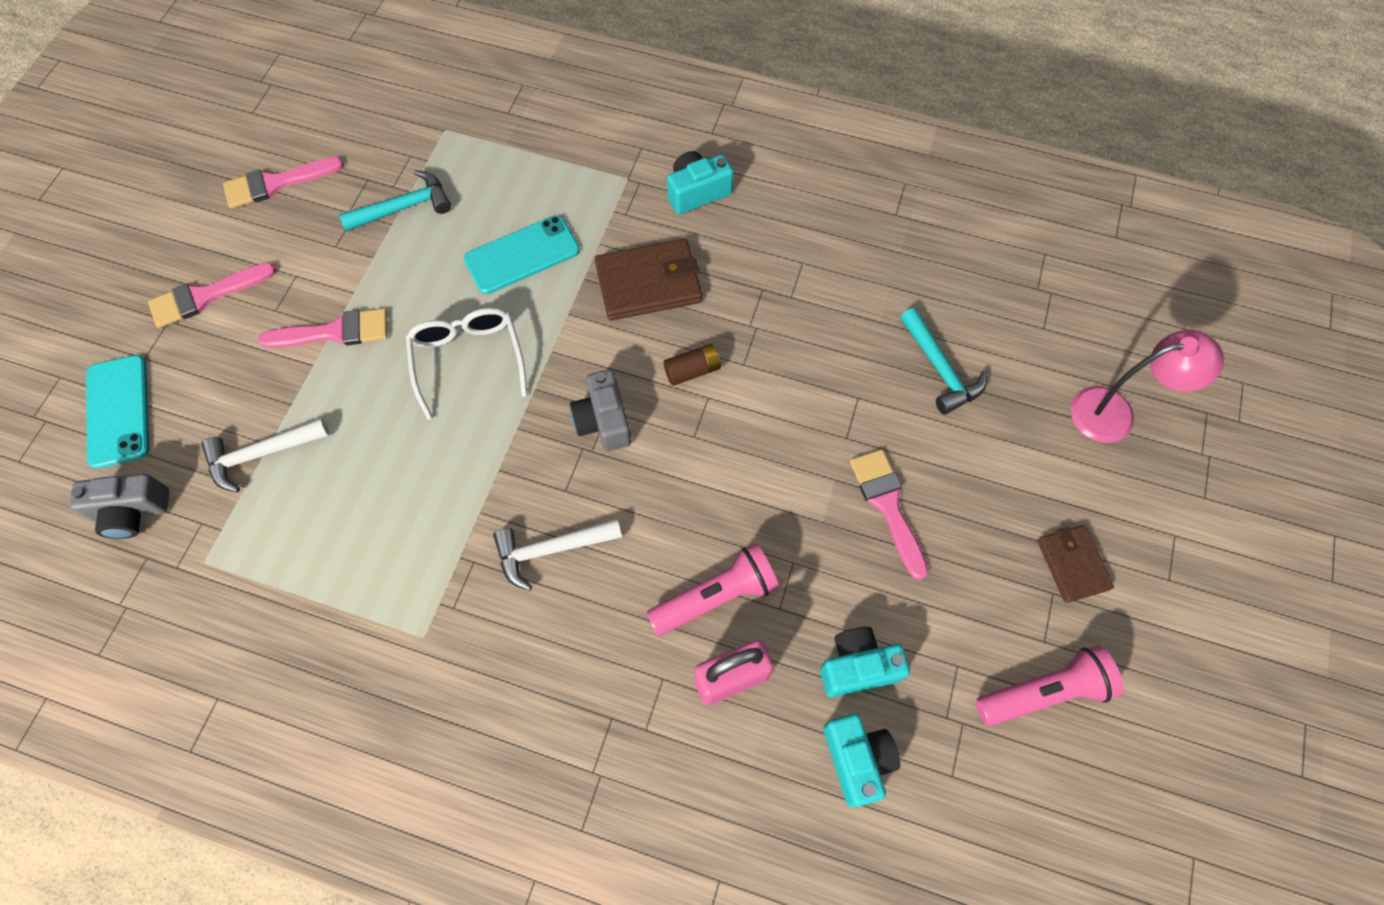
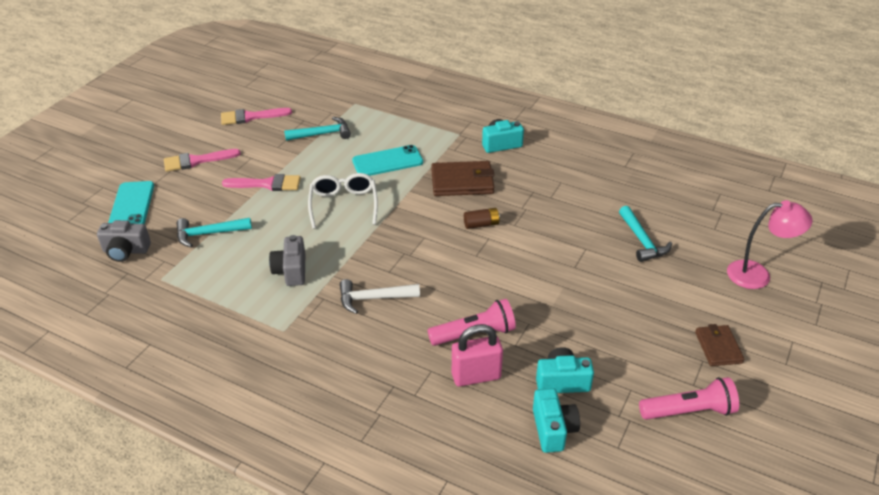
camera: 10 degrees right, 25 degrees down
(261, 454) = (208, 234): white hammer -> turquoise hammer
(603, 421) = (420, 241): grey camera -> grey camera (291, 271)
(887, 505) = (596, 303): pink brush -> none

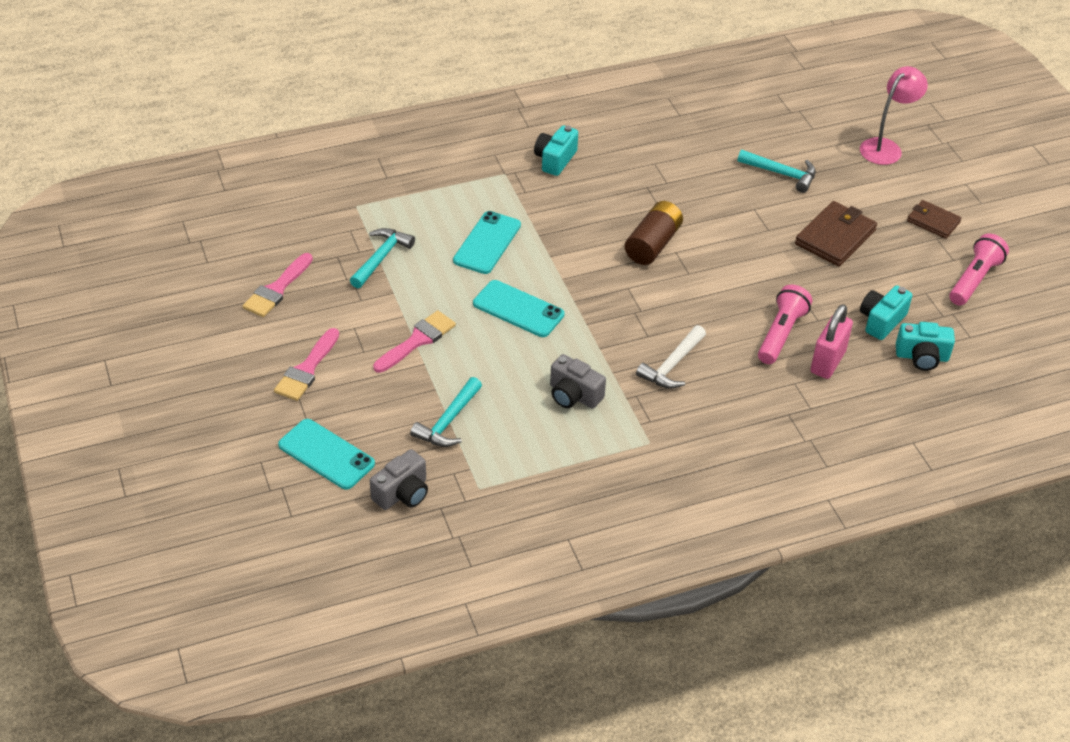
camera: 50 degrees left, 5 degrees up
(343, 205) = (518, 309): white glasses -> turquoise phone
(462, 182) = (579, 217): brown wallet -> brown wallet (835, 237)
(481, 224) = (653, 244): brown battery -> brown battery, size x1.73
(553, 429) = (922, 357): turquoise camera -> turquoise camera turned 150 degrees clockwise

